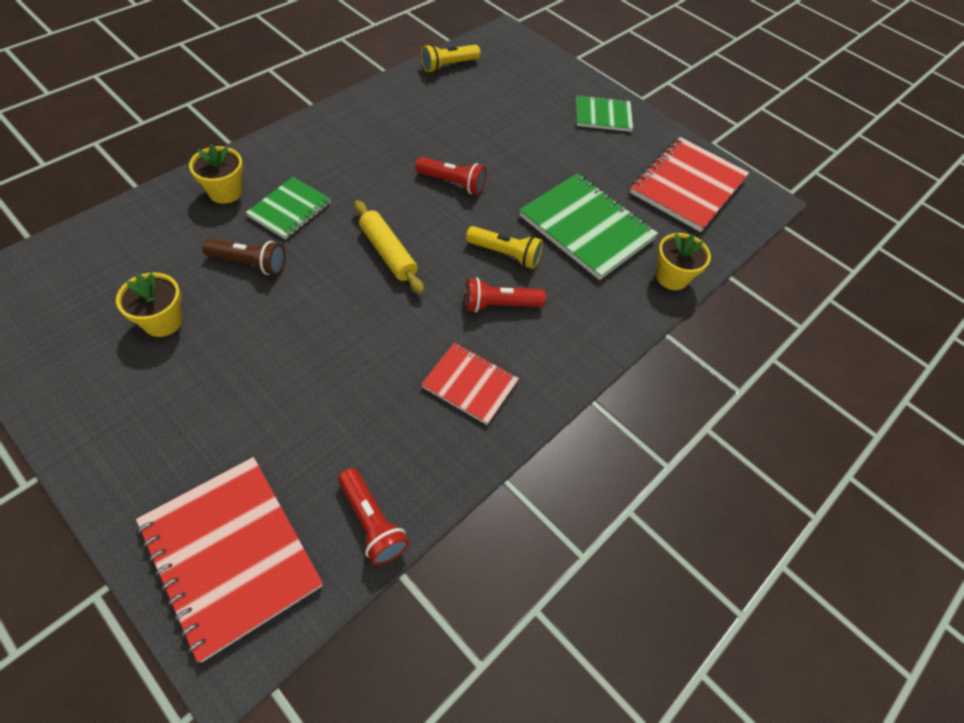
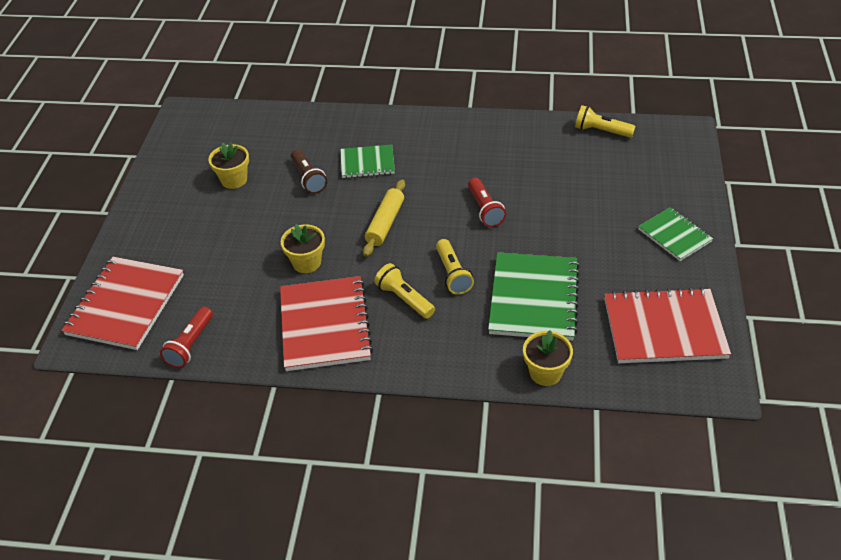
camera: 60 degrees right, 10 degrees down
(225, 192) = (348, 131): yellow flower pot -> yellow flower pot (306, 262)
(470, 384) = (325, 325): red notebook -> red notebook, size x1.71
(499, 305) = (404, 299): red flashlight -> yellow flashlight

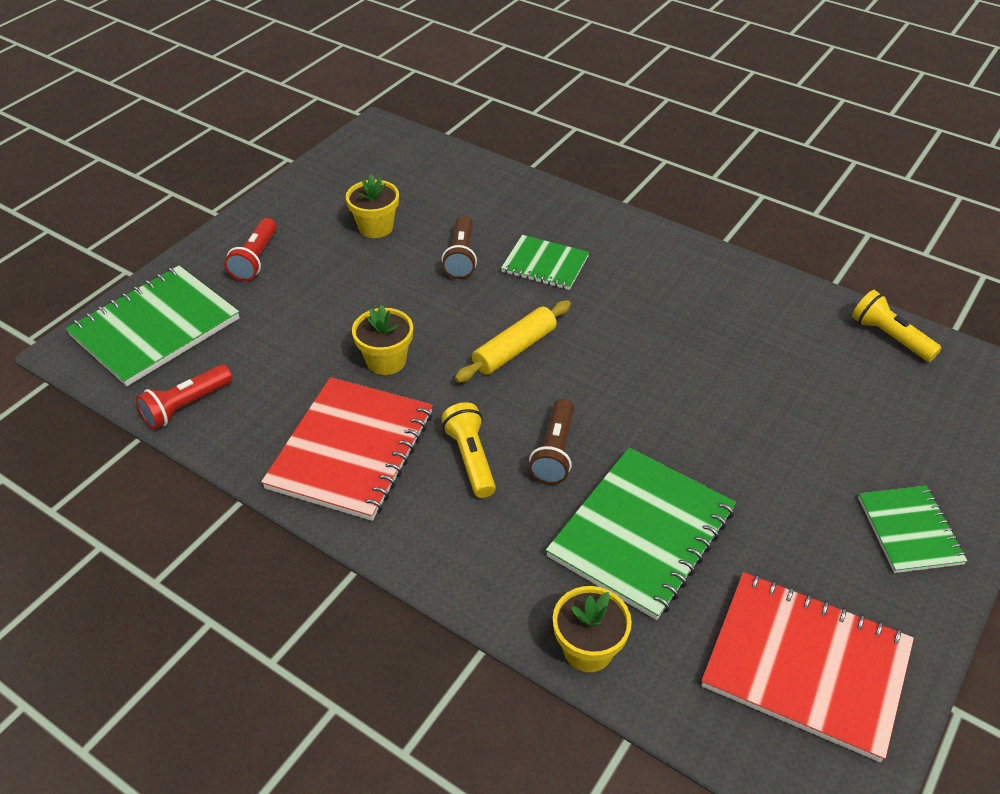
camera: 25 degrees right, 0 degrees up
(125, 305) = (155, 327): red notebook -> green notebook
(453, 274) = (555, 452): yellow flashlight -> brown flashlight
(485, 209) = (655, 382): red flashlight -> red flashlight (255, 259)

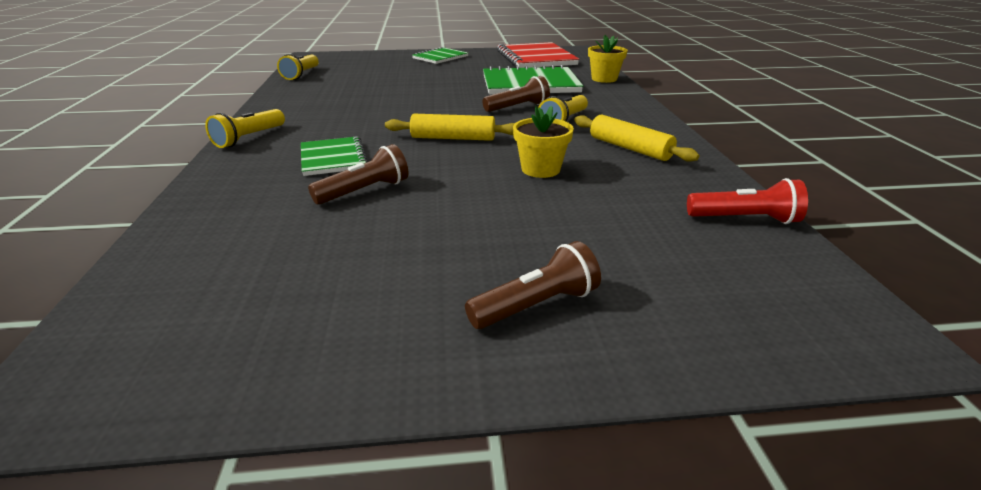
camera: 130 degrees left, 15 degrees down
(155, 327) = (740, 300): green notebook -> none
(255, 259) = (536, 305): red flashlight -> brown flashlight
(351, 450) = (630, 148): red notebook -> yellow rolling pin
(376, 227) = (365, 255): yellow flower pot -> none
(647, 237) = (249, 138): none -> yellow flashlight

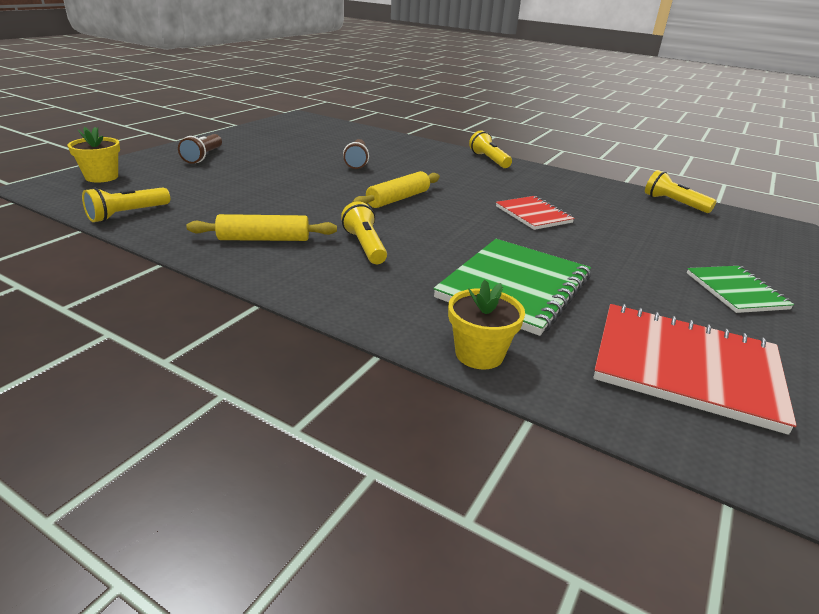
camera: 125 degrees right, 0 degrees up
(333, 158) = (418, 167): green notebook -> none
(402, 98) = (533, 214): none -> red notebook
(518, 107) = (434, 245): brown flashlight -> none
(540, 169) = (297, 200): yellow flower pot -> yellow flower pot (102, 177)
(745, 219) = (127, 214): red flashlight -> yellow flashlight

